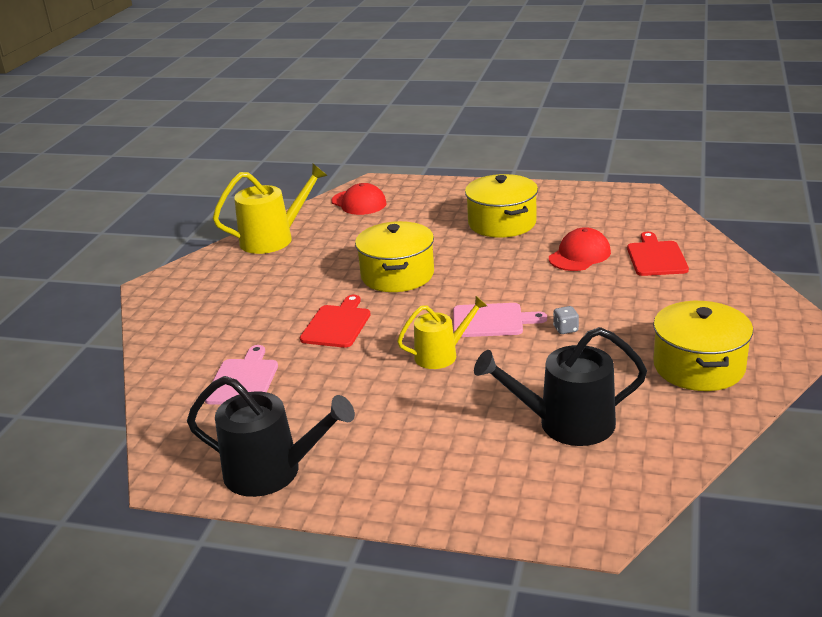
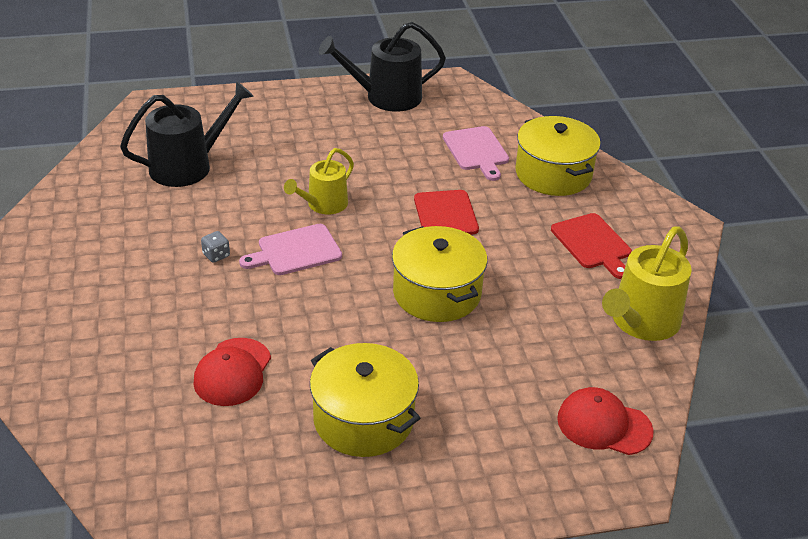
camera: 150 degrees right, 10 degrees up
(656, 257) = (132, 388): red cutting board -> red cutting board (593, 244)
(698, 366) = (79, 238): yellow pot -> yellow pot (553, 174)

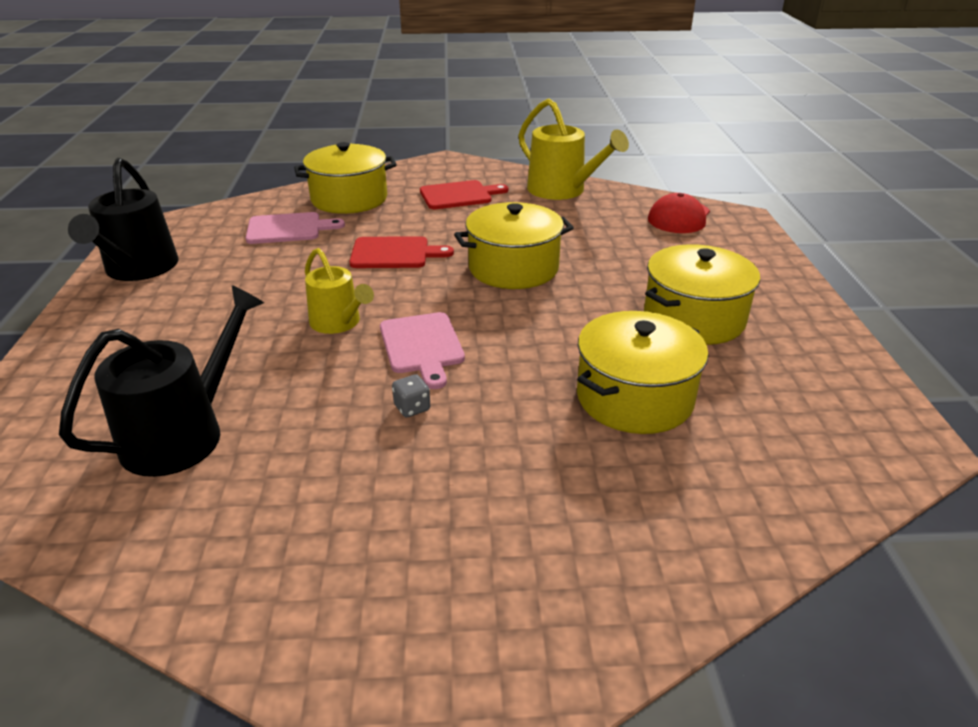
camera: 80 degrees left, 5 degrees down
(188, 166) = (182, 434): black watering can -> black watering can turned 60 degrees clockwise
(233, 372) = (634, 397): red cap -> yellow pot

